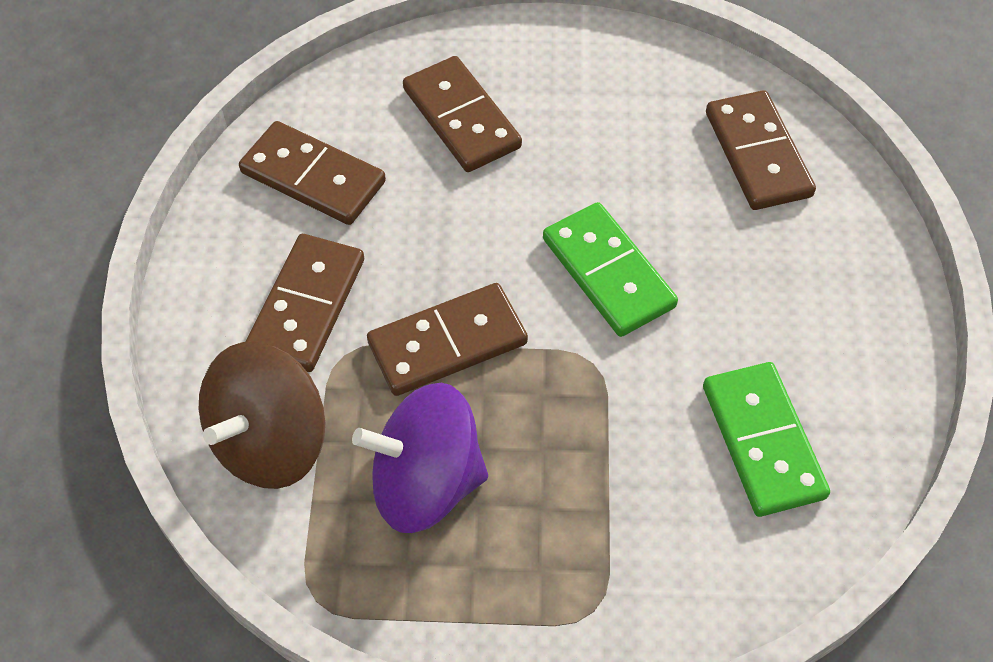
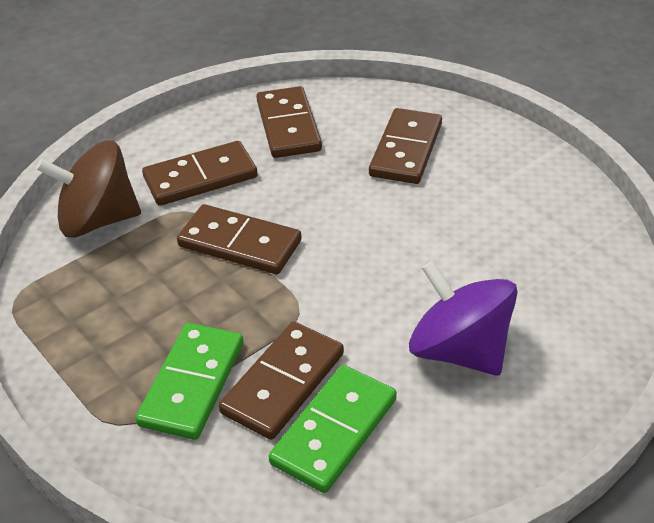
camera: 50 degrees right, 15 degrees down
(425, 482) = (134, 294): purple spinning top -> purple spinning top (459, 350)
(608, 273) = (375, 277): green domino -> green domino (192, 384)
(757, 154) = (566, 287): brown domino -> brown domino (283, 383)

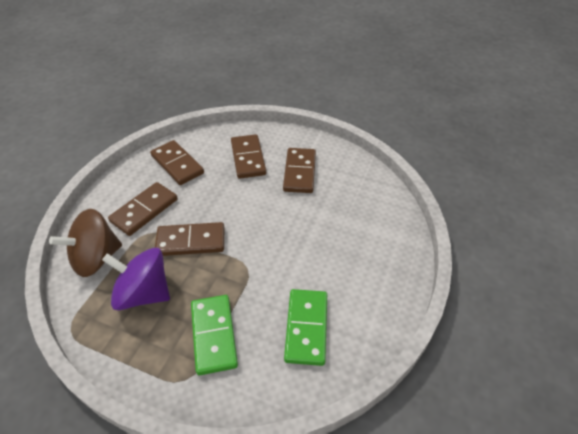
camera: 30 degrees left, 5 degrees up
(283, 383) = (263, 312): brown domino -> brown domino (299, 172)
(459, 350) = (339, 256): purple spinning top -> purple spinning top (144, 293)

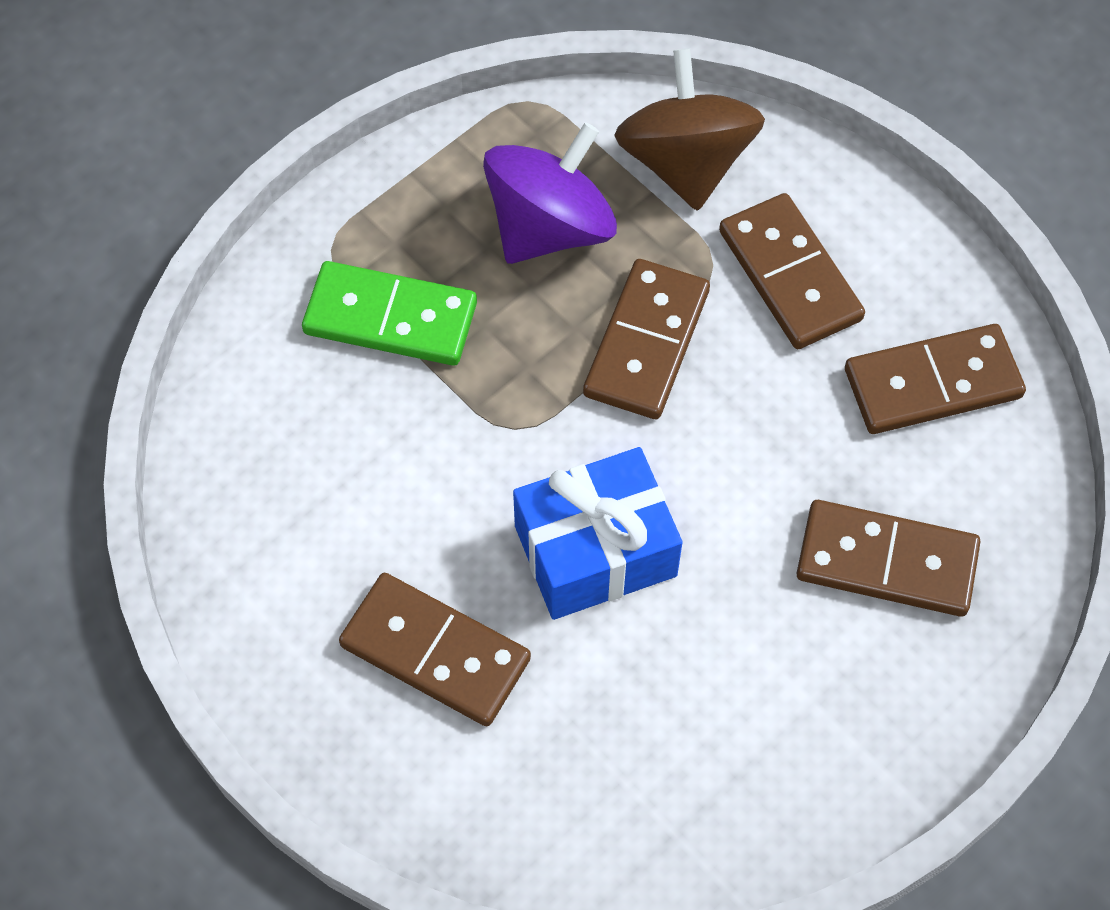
camera: 115 degrees right, 15 degrees up
(284, 226) = (595, 550): none -> blue gift
(299, 172) = (771, 670): brown domino -> brown domino (435, 652)
(306, 328) = (314, 481): green domino -> none

